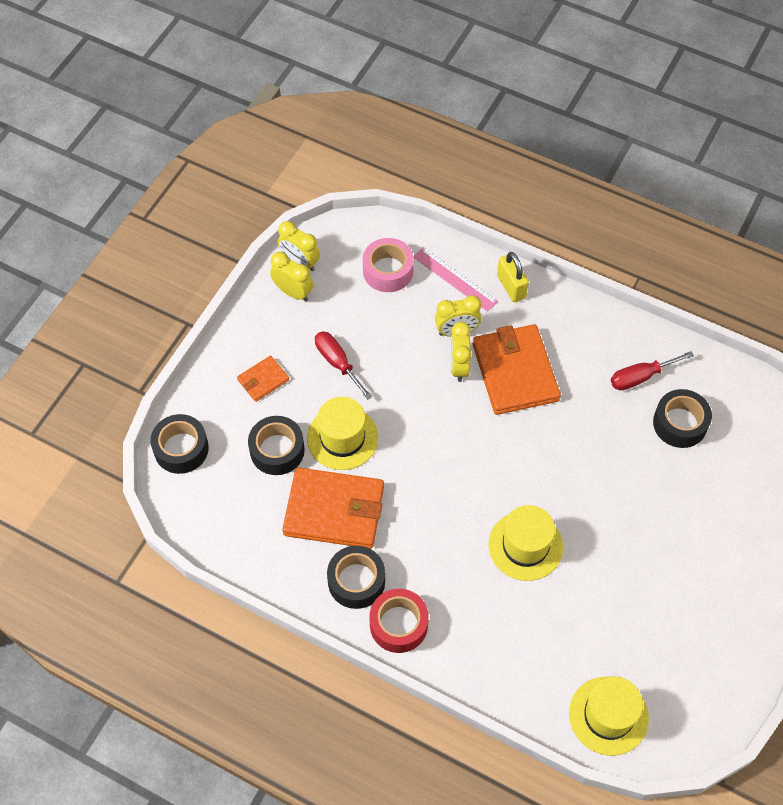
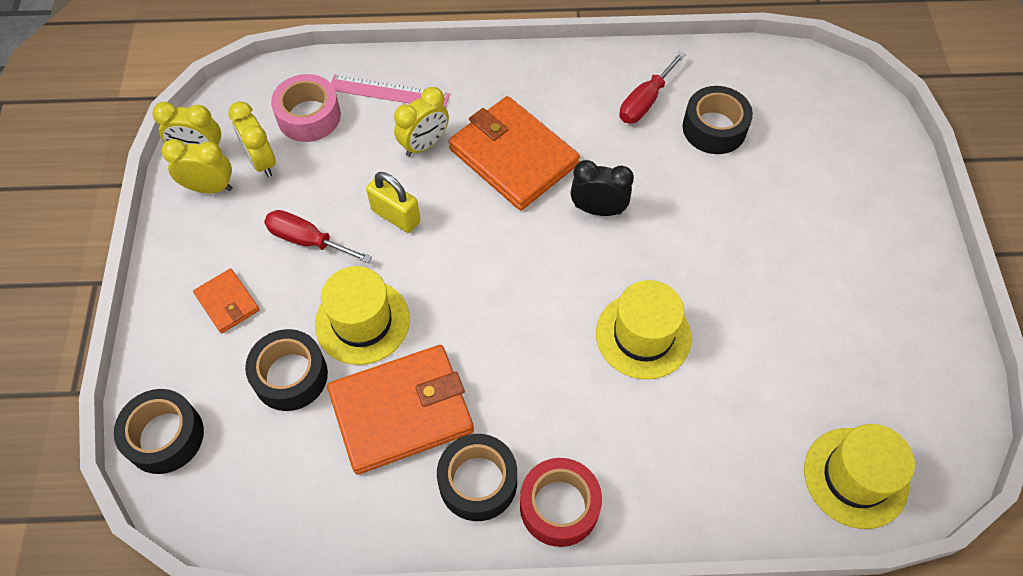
camera: 30 degrees left, 0 degrees up
(263, 380) = (227, 302): orange wallet -> orange wallet turned 60 degrees counterclockwise
(459, 366) = (449, 179): yellow clock -> yellow clock (261, 161)
(511, 287) = (454, 73): yellow padlock -> yellow padlock (396, 216)
(551, 441) = (598, 209): none -> black clock

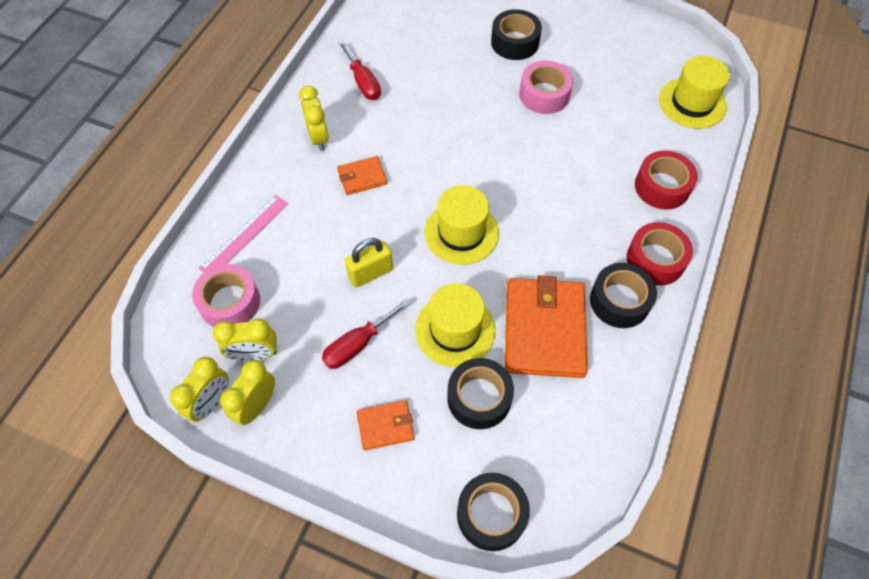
camera: 65 degrees left, 0 degrees up
(424, 144) = (314, 230): yellow clock -> yellow clock (318, 138)
(513, 157) = (362, 177): orange wallet -> orange wallet, size x0.49
(598, 209) = (438, 146): black clock -> none
(643, 335) = (551, 163): yellow hat -> yellow hat (461, 232)
(681, 480) = (662, 187): none -> red tape
(714, 128) = (410, 56): black tape -> black tape (515, 42)
(748, 289) = (544, 94): none -> pink tape

